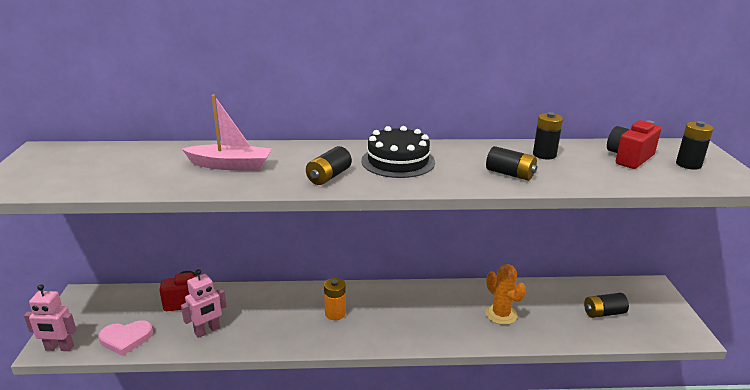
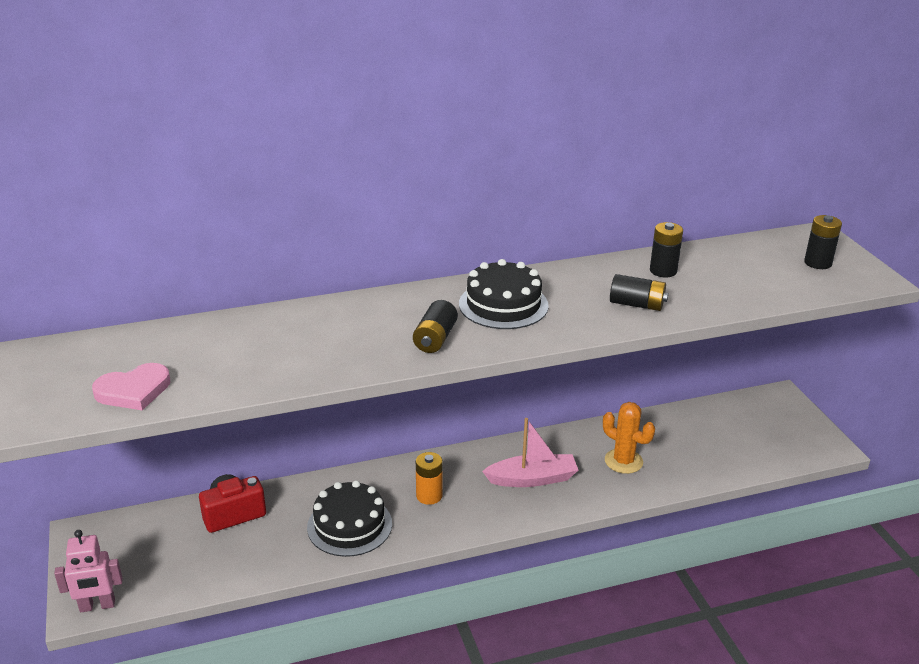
camera: 15 degrees left, 5 degrees up
(126, 339) = (179, 577): pink heart -> pink heart (133, 391)
(207, 331) = (280, 547): pink robot -> none
(230, 165) = (306, 340): pink boat -> pink boat (532, 479)
(265, 324) = (349, 525): none -> black cake
(603, 313) = (735, 439): black battery -> none
(629, 158) = (755, 262): red camera -> none

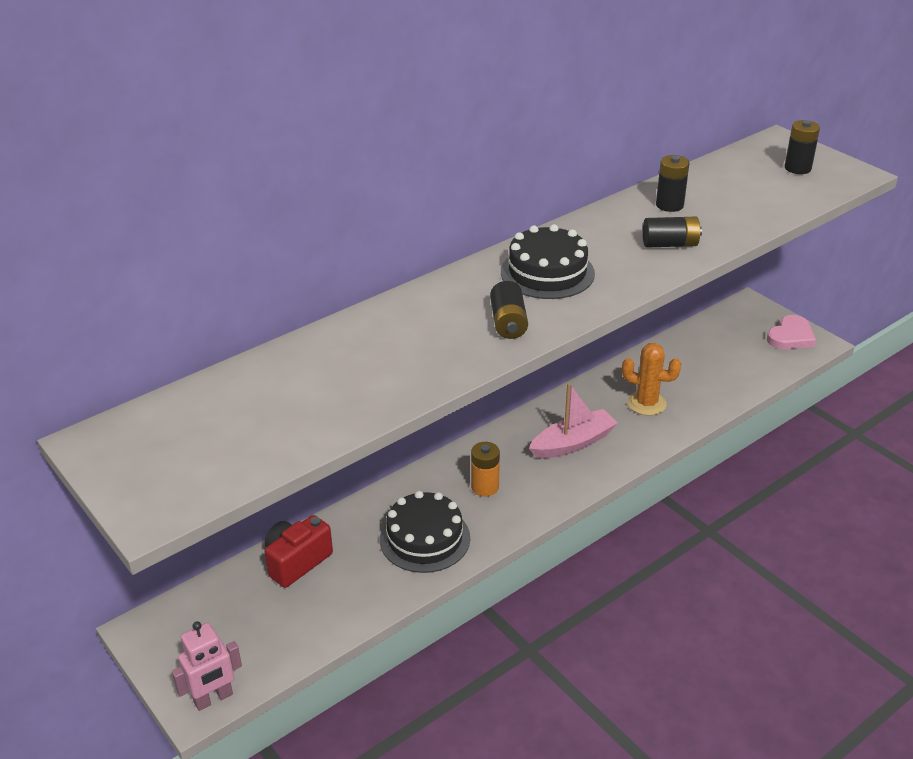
camera: 20 degrees left, 5 degrees up
(133, 391) = (241, 453): pink heart -> pink heart (791, 336)

